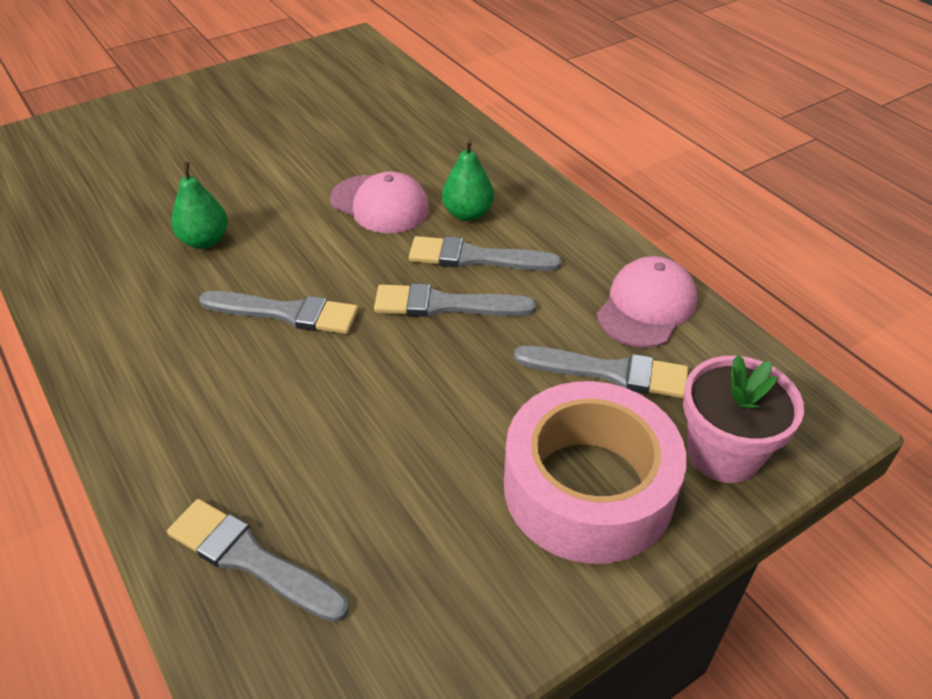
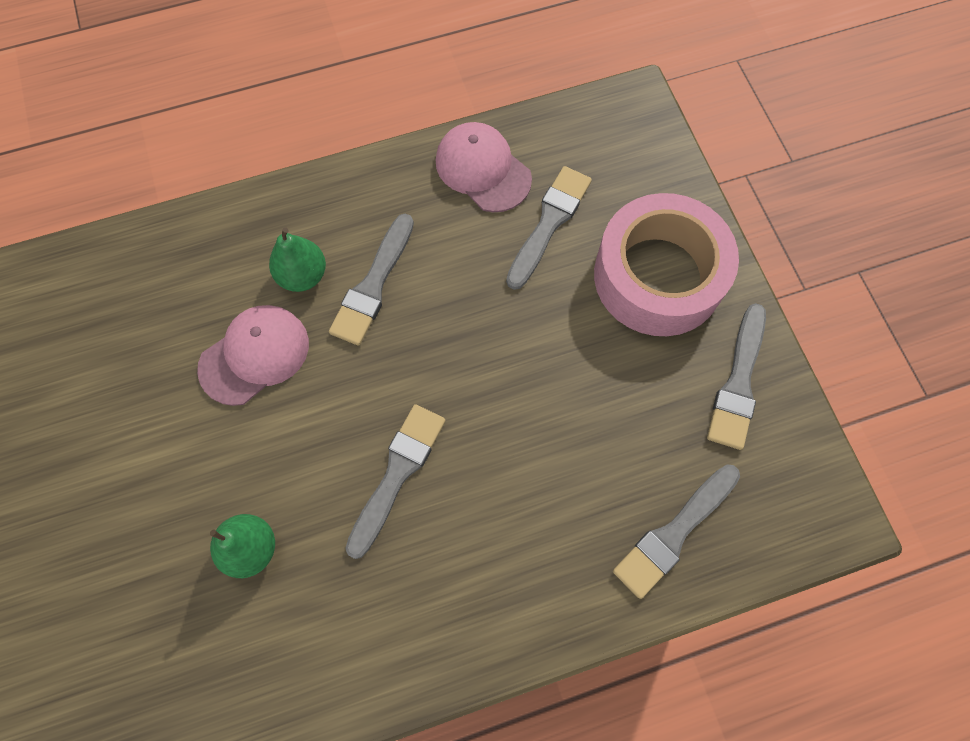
camera: 75 degrees left, 25 degrees up
(445, 305) = (430, 327): grey brush -> grey brush (738, 382)
(723, 453) = (647, 177): pink flower pot -> none

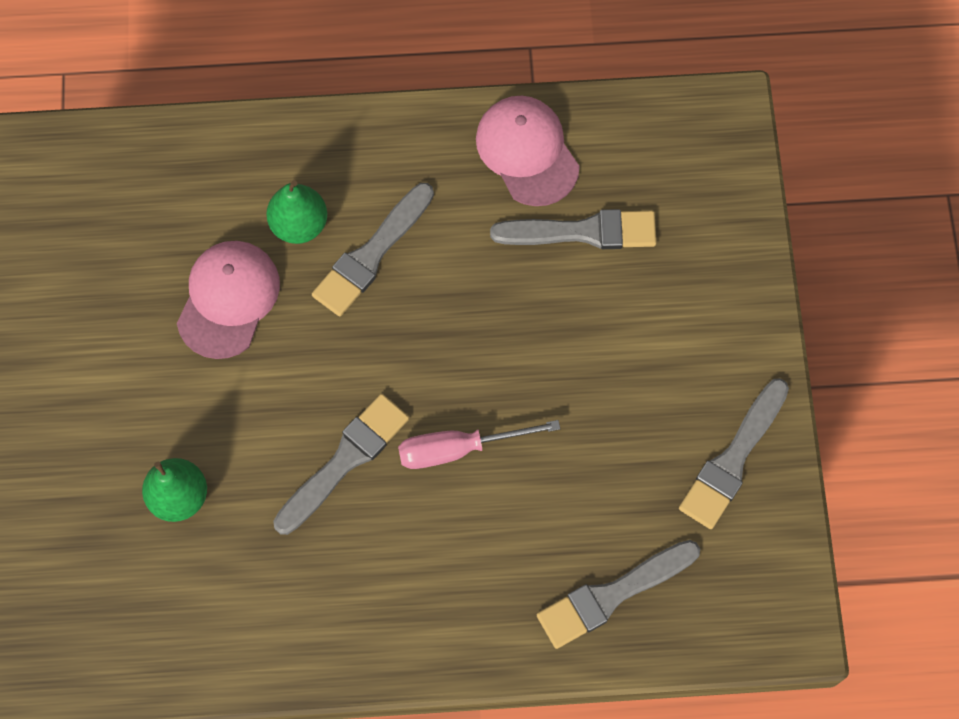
camera: 15 degrees right, 0 degrees up
(255, 355) = (228, 299): pink cap -> pink cap turned 45 degrees counterclockwise
(497, 436) = (458, 448): none -> pink screwdriver
(549, 223) = (582, 232): grey brush -> grey brush turned 45 degrees clockwise
(658, 276) = (684, 321): pink tape -> none

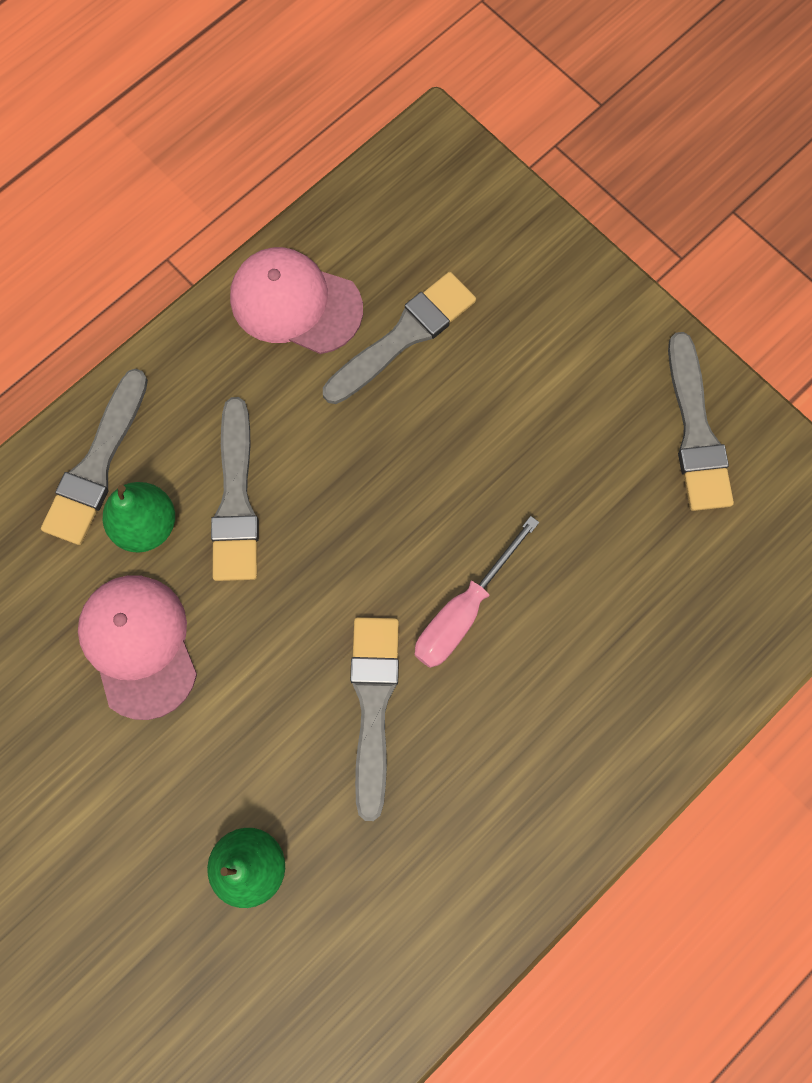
camera: 40 degrees left, 5 degrees up
(612, 595) = (701, 629): grey brush -> grey brush (97, 465)

